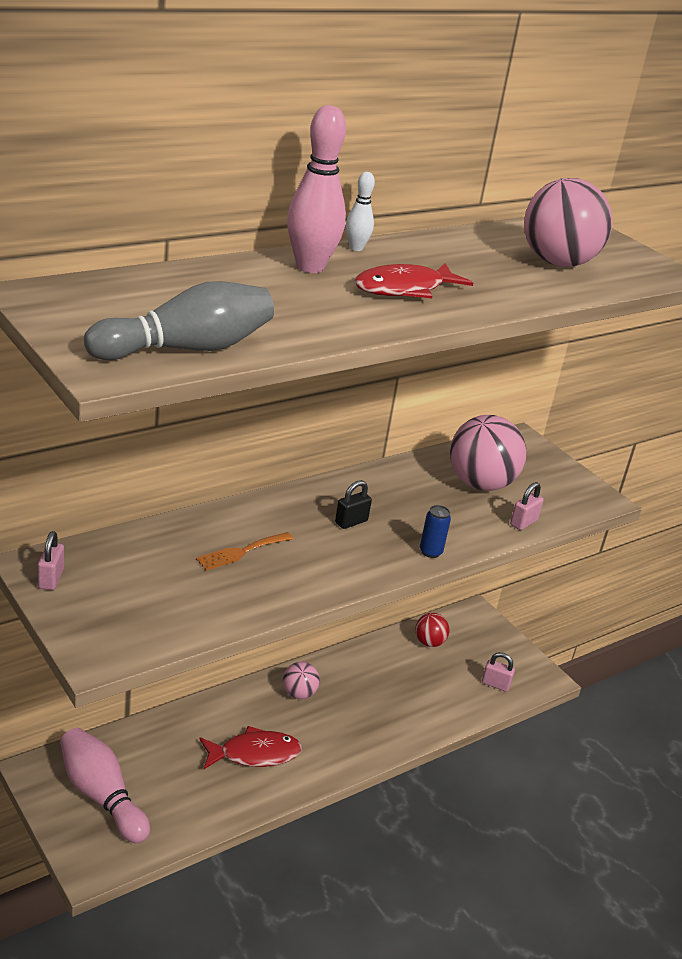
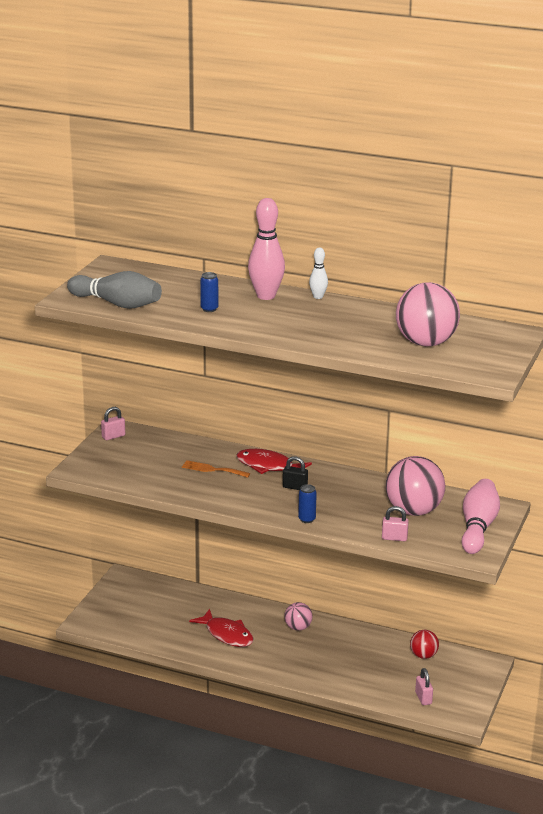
camera: 60 degrees right, 5 degrees down
(101, 796) = (132, 602): pink bowling pin -> pink bowling pin (478, 527)
(301, 309) = (209, 309): none -> blue can
(404, 289) = (288, 321): red fish -> red fish (268, 466)

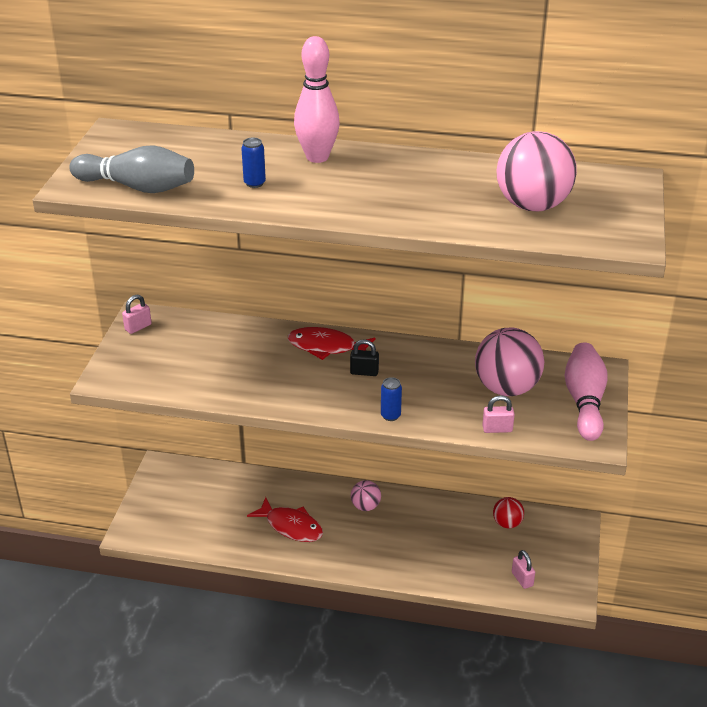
camera: 10 degrees left, 10 degrees up
(212, 469) = (264, 359): orange fork -> none
(318, 297) = (379, 152): white bowling pin -> none

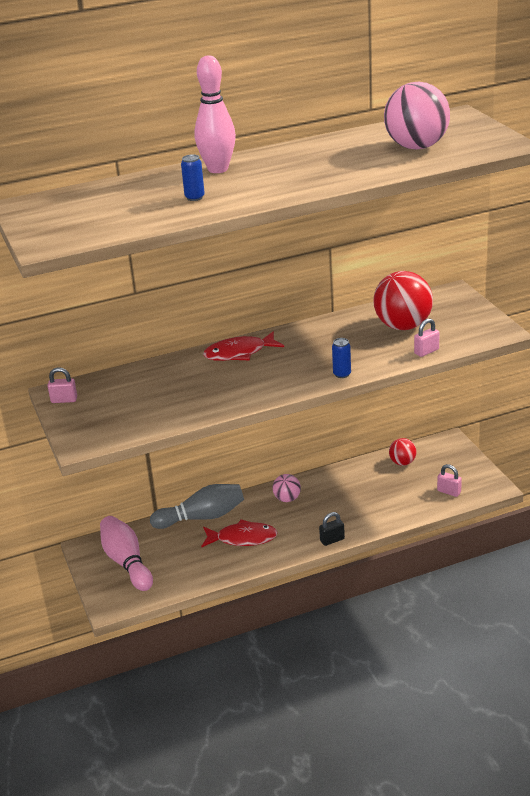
camera: 30 degrees left, 5 degrees down
(137, 187) = (102, 229): grey bowling pin -> grey bowling pin (202, 517)
(138, 327) = (64, 400): pink padlock -> pink padlock turned 75 degrees clockwise
(364, 372) = (288, 357): black padlock -> black padlock (332, 540)
(506, 388) = (403, 326): pink ball -> red ball
(584, 402) = (464, 313): pink bowling pin -> pink bowling pin (127, 562)

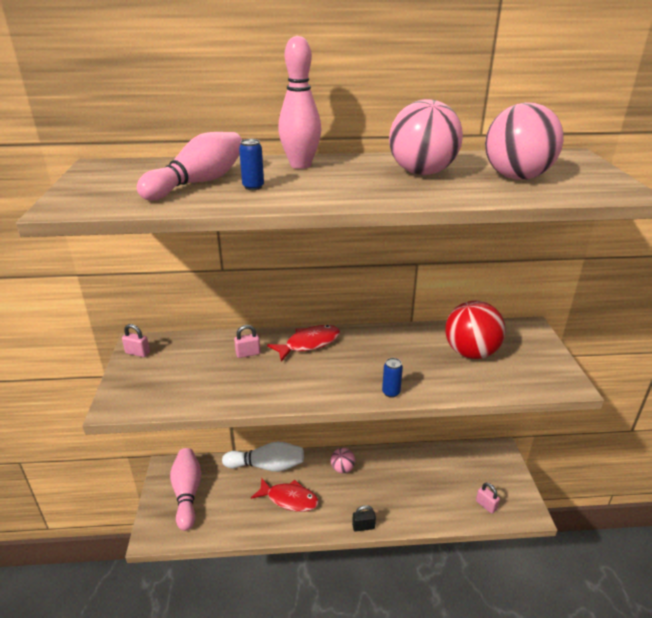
camera: 15 degrees right, 0 degrees up
(141, 203) = (199, 183): none -> pink bowling pin
(202, 517) = (267, 466): grey bowling pin -> white bowling pin
(239, 353) = (309, 343): red fish -> red fish turned 150 degrees clockwise
(333, 157) = (422, 173): none -> pink ball
(402, 462) = (453, 460): red ball -> none
(426, 351) = (484, 388): pink padlock -> pink padlock (248, 353)

